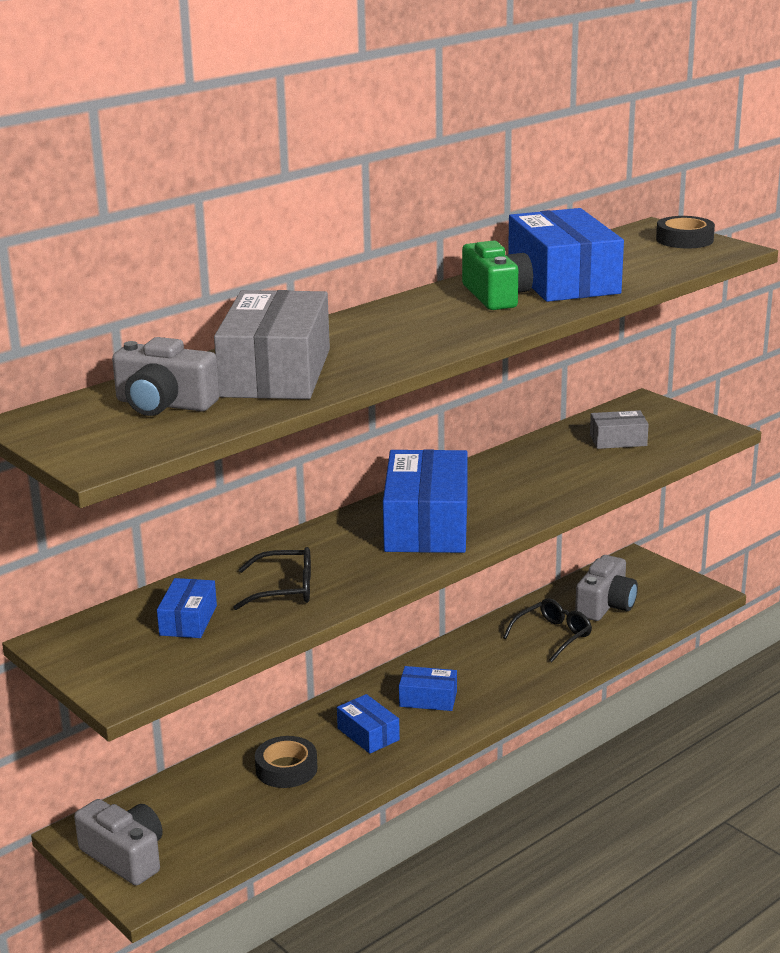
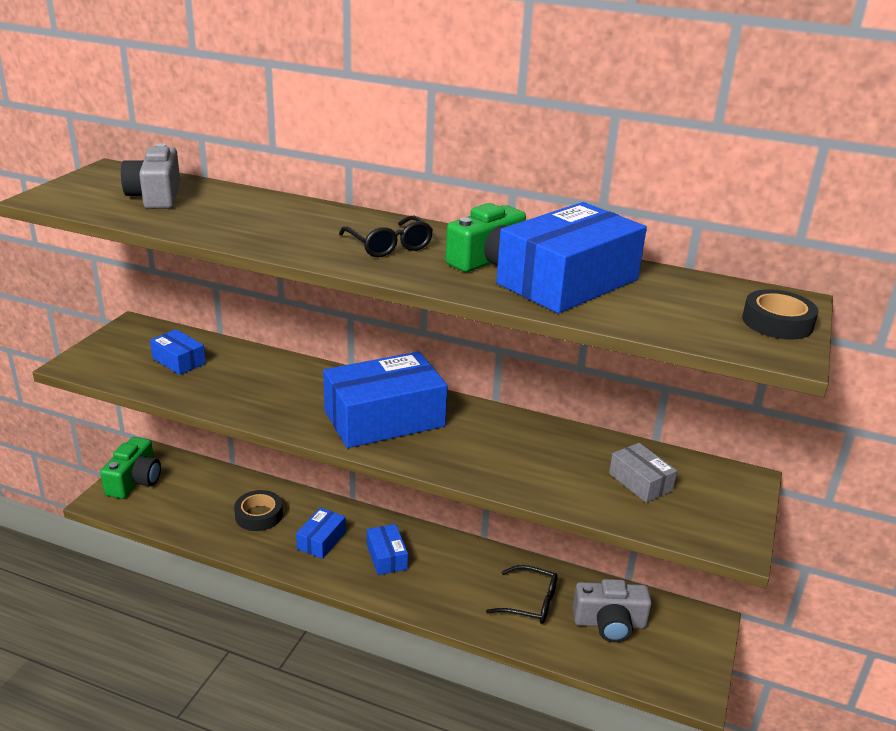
camera: 60 degrees right, 5 degrees up
(125, 856) = (135, 481): grey camera -> green camera
(188, 620) = (179, 361): blue box -> blue box turned 60 degrees clockwise
(275, 373) = (238, 216): grey box -> none
(285, 589) = (241, 385): black glasses -> black glasses (389, 246)

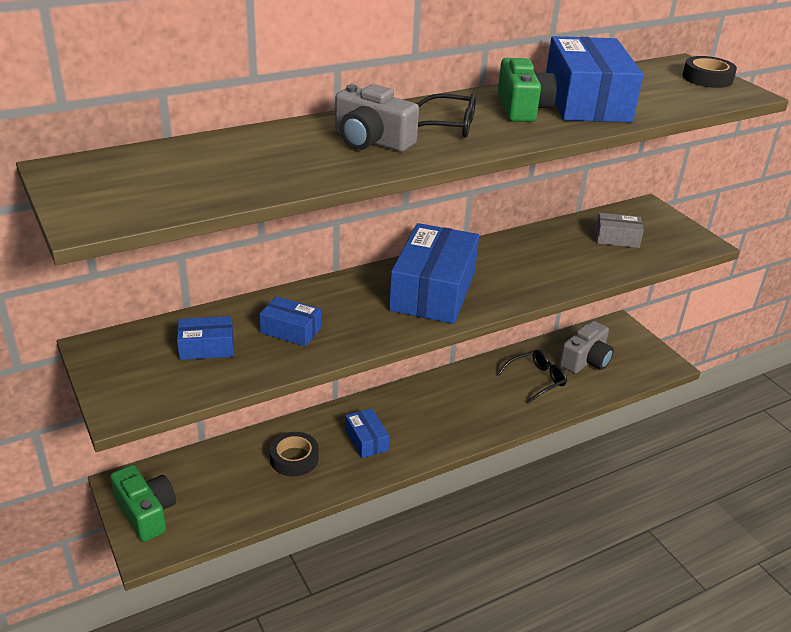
camera: 50 degrees left, 5 degrees up
(156, 196) = (184, 171): grey camera -> grey camera (371, 141)
(386, 557) = (422, 417): blue box -> blue box (290, 330)

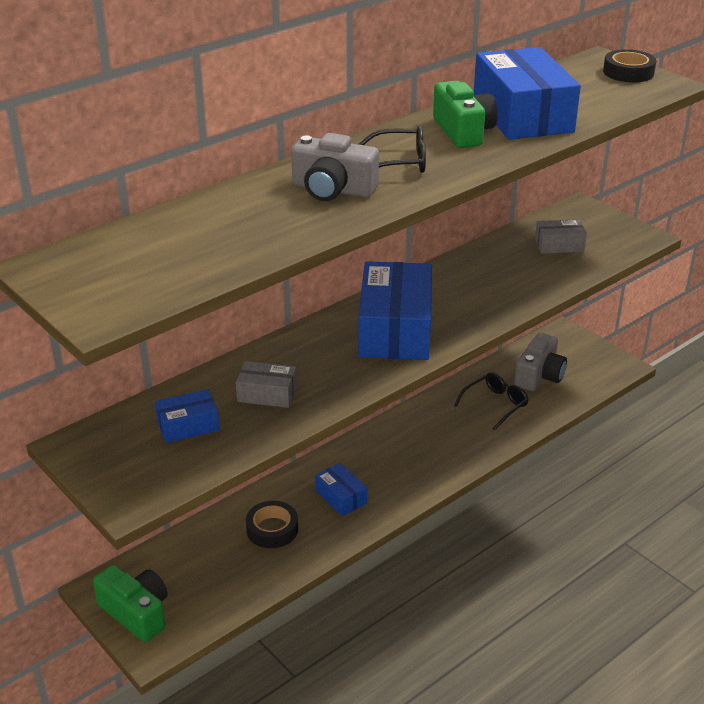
camera: 10 degrees left, 0 degrees up
(290, 330) = (267, 394): blue box -> grey box

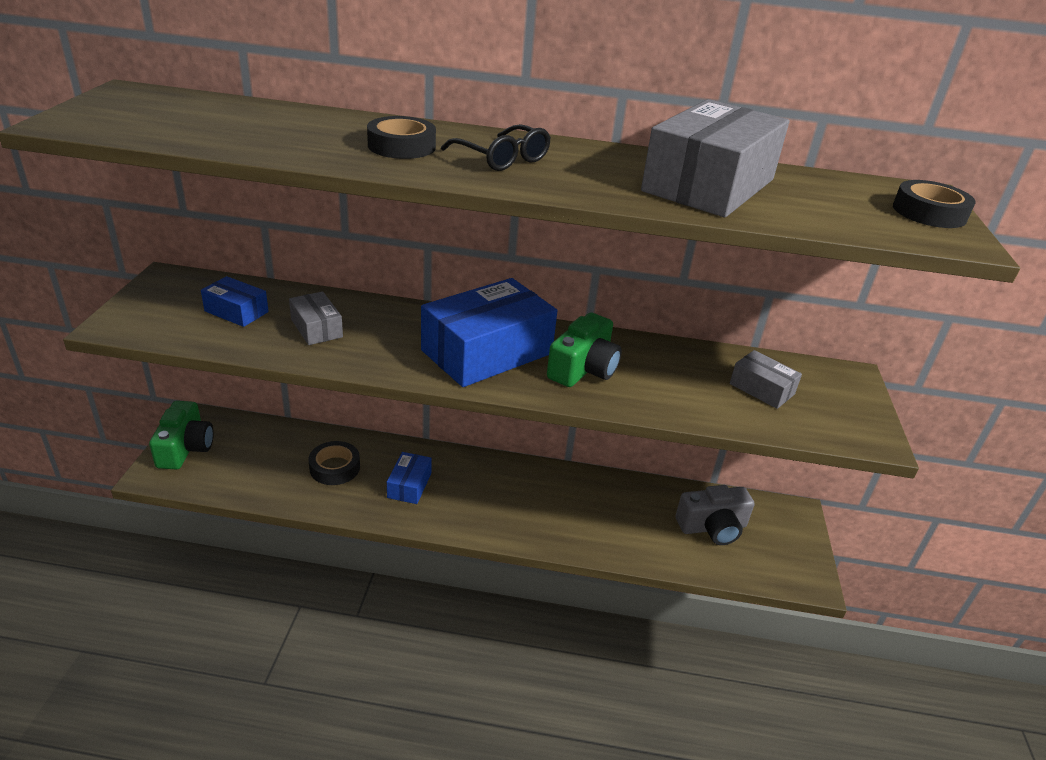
camera: 45 degrees right, 0 degrees up
(333, 189) = (401, 146): grey camera -> black tape
(463, 131) = (617, 169): green camera -> green camera (583, 369)
(495, 404) = (634, 518): black glasses -> none
(522, 115) = (708, 185): blue box -> grey box

